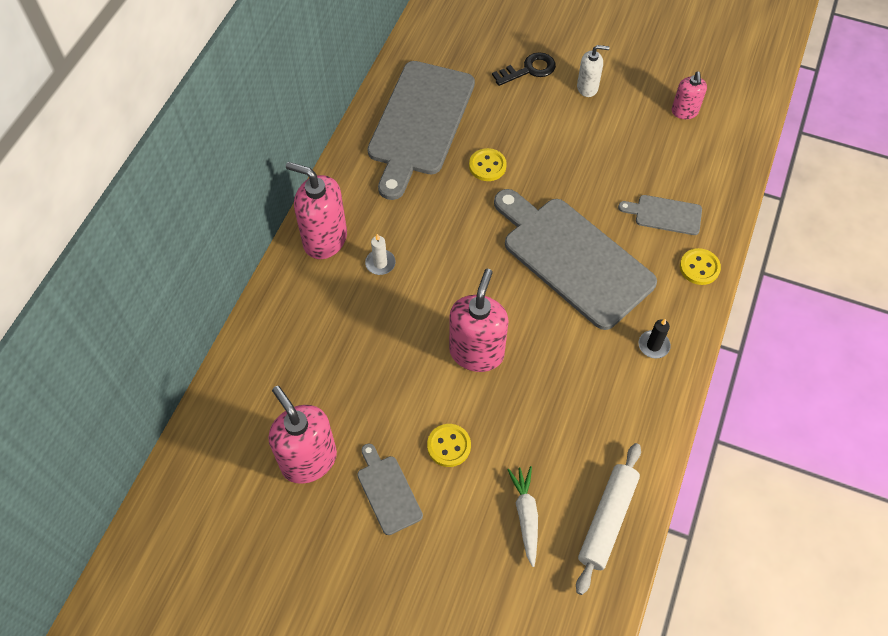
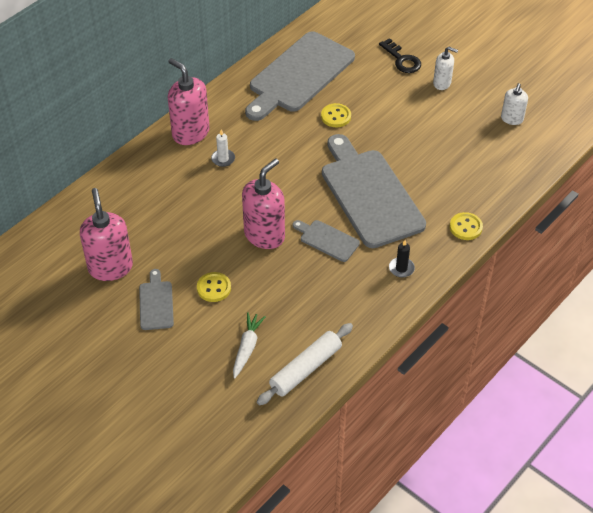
camera: 20 degrees right, 10 degrees down
(529, 69) = (402, 60): black key -> black key turned 60 degrees clockwise
(665, 214) = (457, 184): grey cutting board -> grey cutting board (327, 240)
(684, 112) = (512, 119): pink soap dispenser -> white soap dispenser

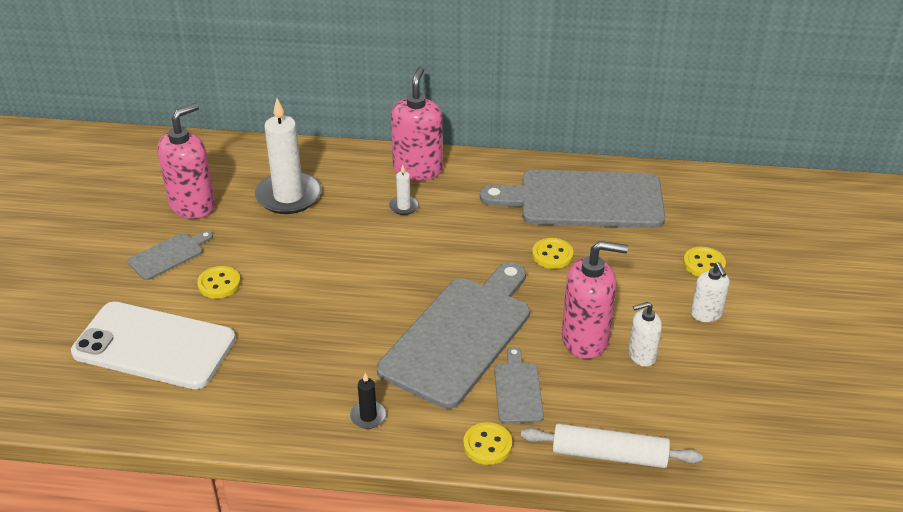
camera: 55 degrees right, 10 degrees down
(152, 211) = (288, 196): none -> white candle
(247, 348) = (154, 346): white carrot -> white phone
(264, 235) = (323, 285): pink soap dispenser -> pink soap dispenser (585, 339)
(305, 369) = (155, 405): white rolling pin -> white rolling pin (609, 455)
(327, 240) = (358, 334): grey cutting board -> grey cutting board (518, 390)
(402, 60) = (704, 264): black key -> yellow button
(512, 119) = (720, 405): white soap dispenser -> white soap dispenser (641, 355)

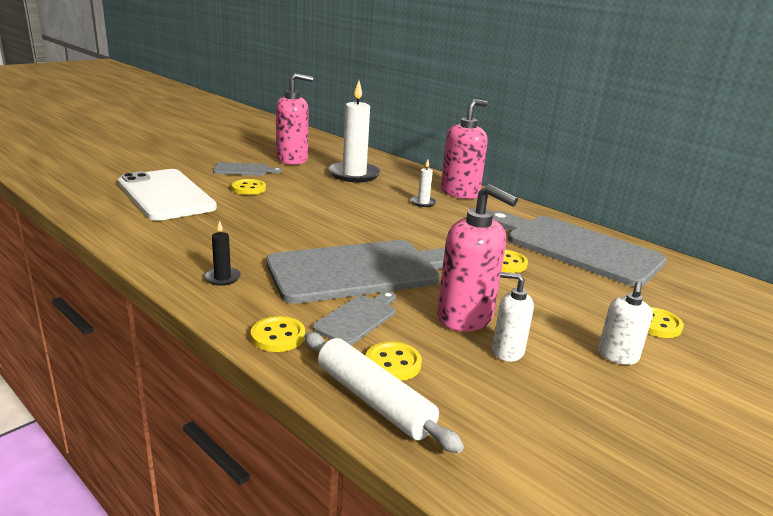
camera: 35 degrees right, 15 degrees down
(587, 416) = (393, 363): none -> yellow button

